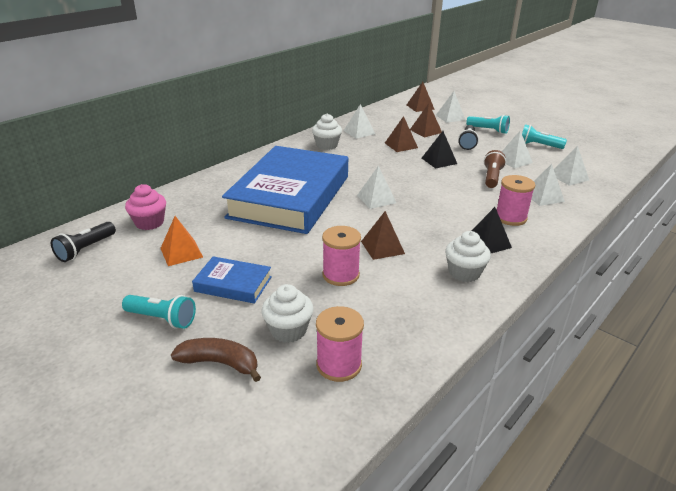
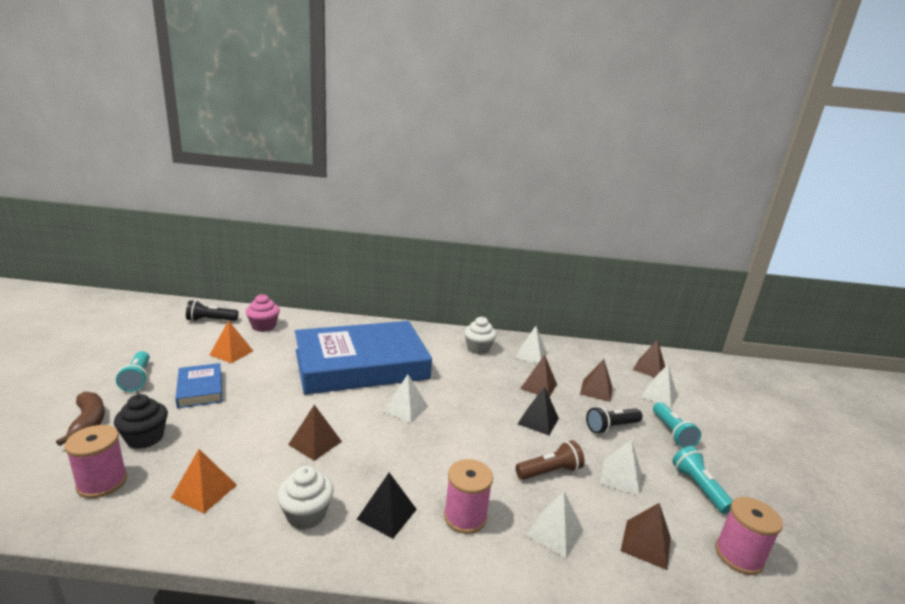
camera: 50 degrees right, 10 degrees down
(288, 330) = (145, 438): white cupcake -> black cupcake
(341, 275) = (247, 435): pink spool -> pink spool (738, 556)
(399, 311) = (204, 491): none -> orange pyramid
(569, 177) = (646, 544): white pyramid -> brown pyramid

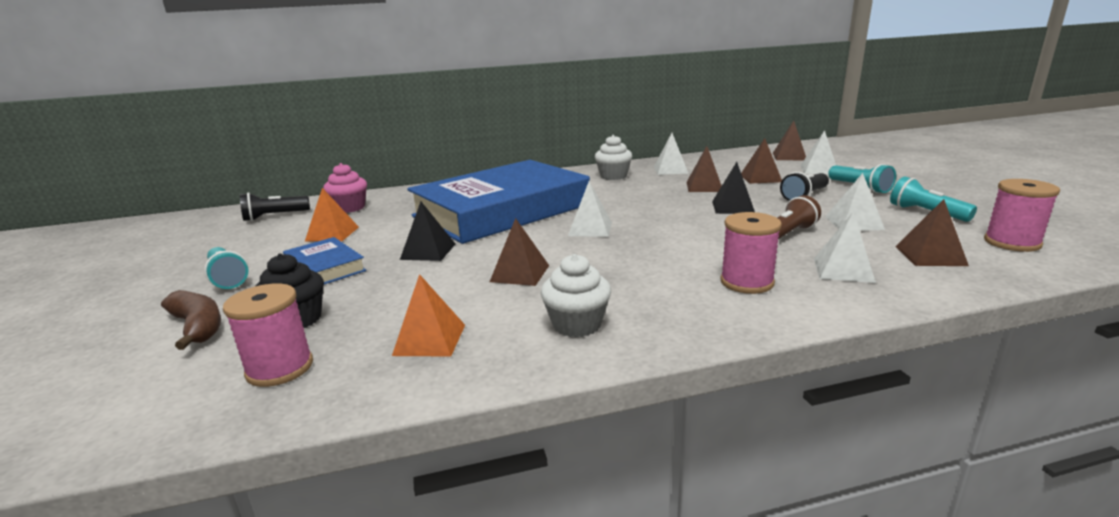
camera: 15 degrees left, 0 degrees up
(387, 514) = (665, 301): black pyramid -> black pyramid (428, 251)

